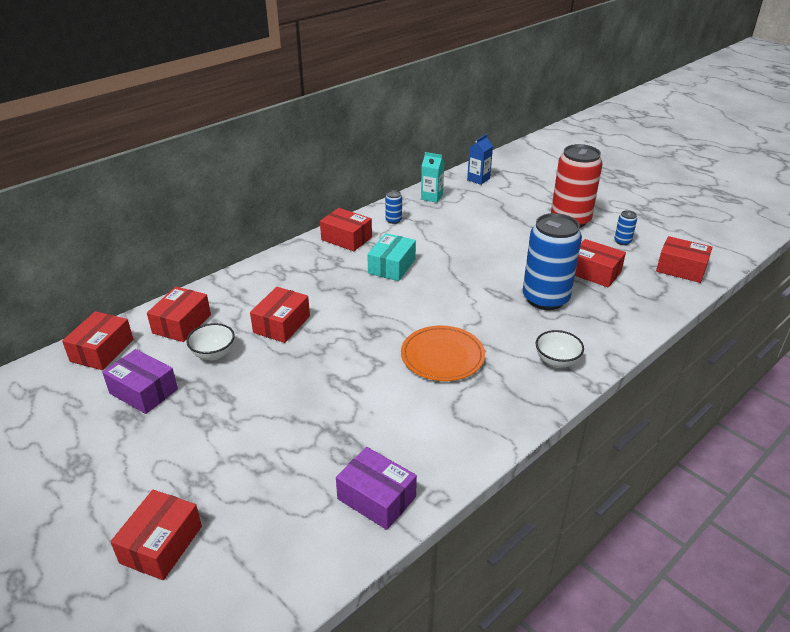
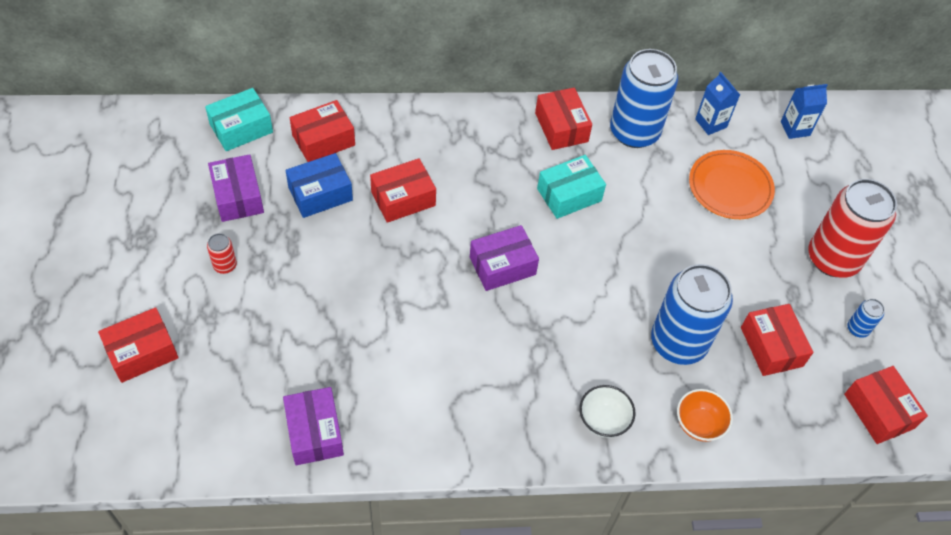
camera: 35 degrees right, 20 degrees up
(102, 350) = (241, 128): red box -> turquoise box
(178, 439) = (225, 265): none -> red can
(213, 354) = (320, 194): white bowl -> blue box
(393, 220) = (634, 132): blue can -> blue can, size x2.45
(394, 322) = (502, 266): none -> purple box
(431, 197) = (711, 123): turquoise carton -> blue carton
(442, 356) = (505, 337): orange plate -> orange plate (730, 187)
(608, 329) = (698, 424): none -> orange bowl

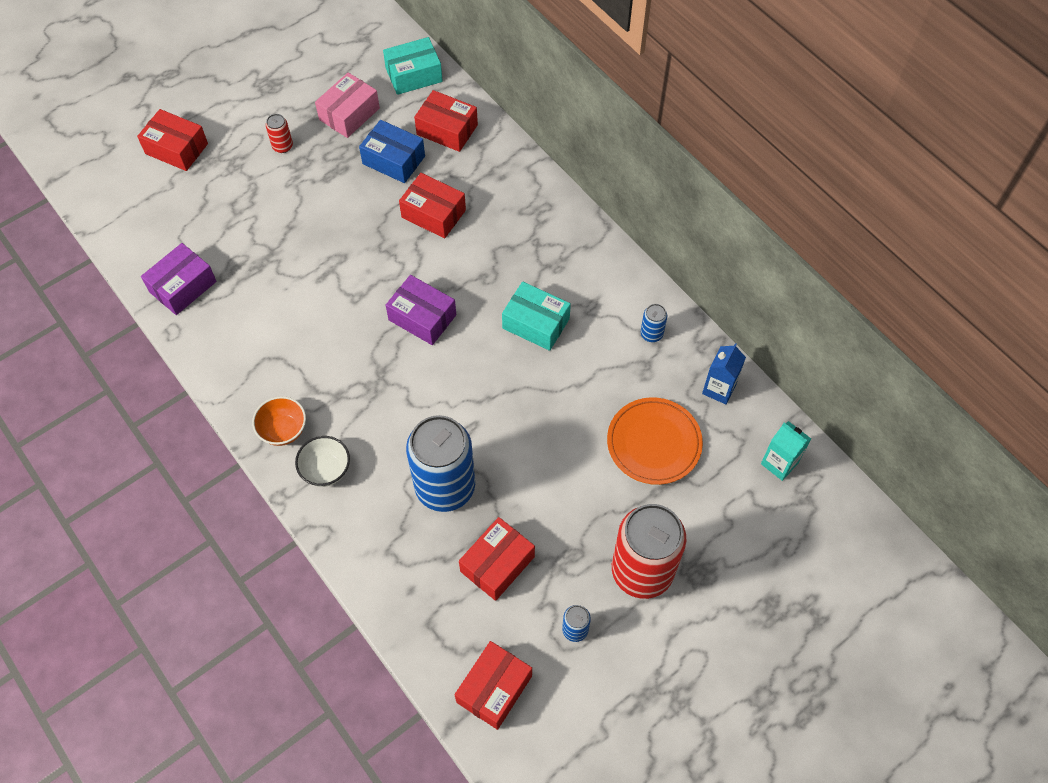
camera: 60 degrees right, 5 degrees up
(238, 196) = (349, 114): purple box -> pink box
(241, 128) = (414, 75): turquoise box -> turquoise box turned 45 degrees counterclockwise
(561, 127) = (606, 277): red box -> none
(634, 132) = (651, 334): blue can -> blue can, size x0.41
(698, 424) = (373, 544): orange bowl -> orange bowl (283, 430)
(795, 128) = (779, 463): blue carton -> turquoise carton

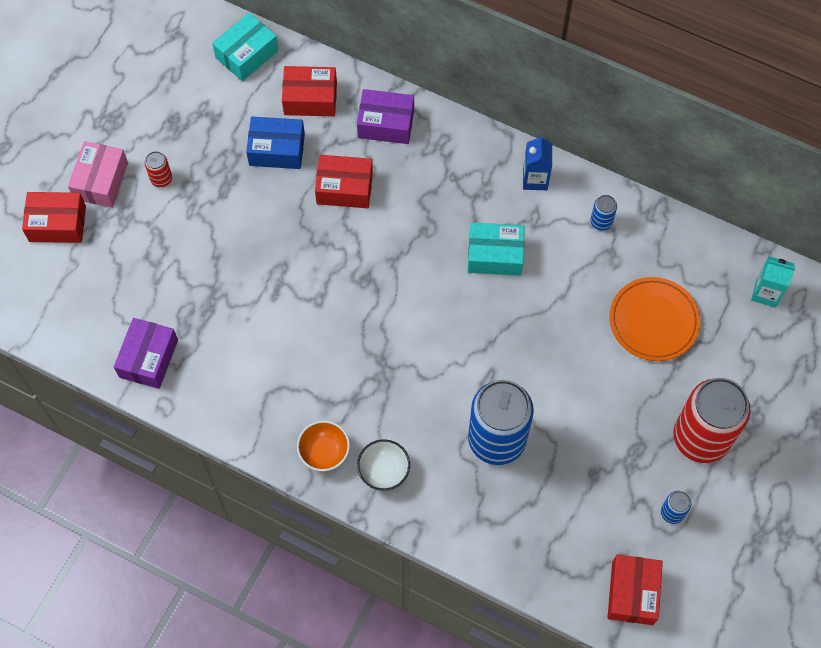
camera: 25 degrees left, 5 degrees up
(349, 114) = (207, 120): pink box -> pink box (101, 181)
(422, 317) = (390, 293): purple box -> purple box (386, 124)
(497, 564) = (578, 487): red box -> none
(719, 389) = (683, 248): blue carton -> blue carton (535, 179)

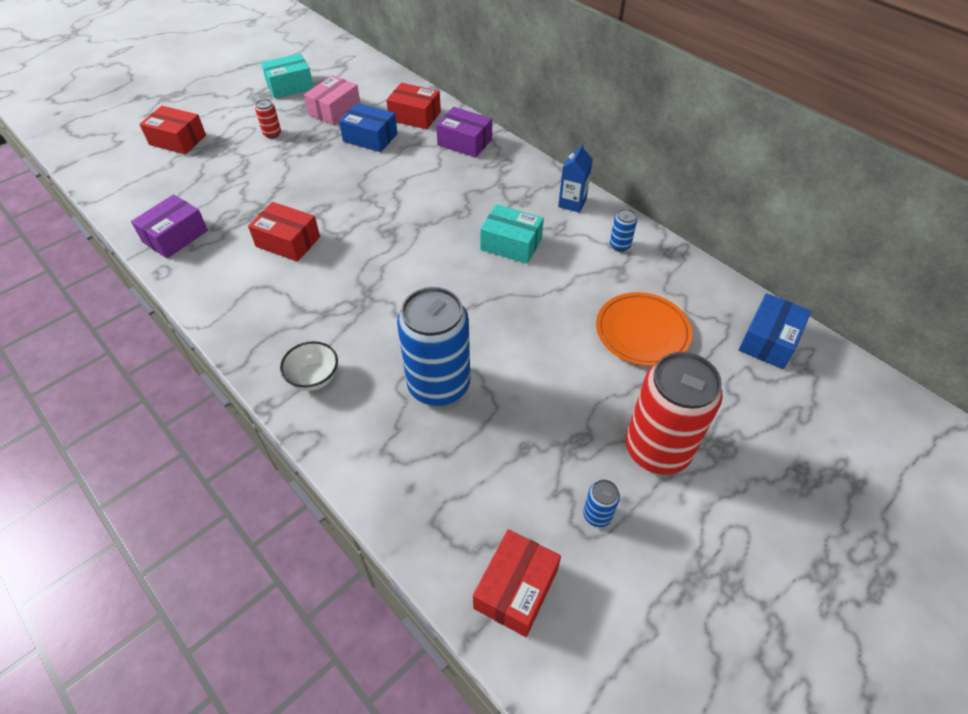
camera: 20 degrees right, 15 degrees down
(101, 181) = (228, 125): pink box -> pink box (335, 110)
(247, 54) = (384, 84): turquoise box -> turquoise box (290, 86)
(324, 452) = (270, 346): orange bowl -> none
(344, 188) = (408, 171): red box -> red box (288, 242)
(766, 293) = (769, 340): turquoise carton -> blue box

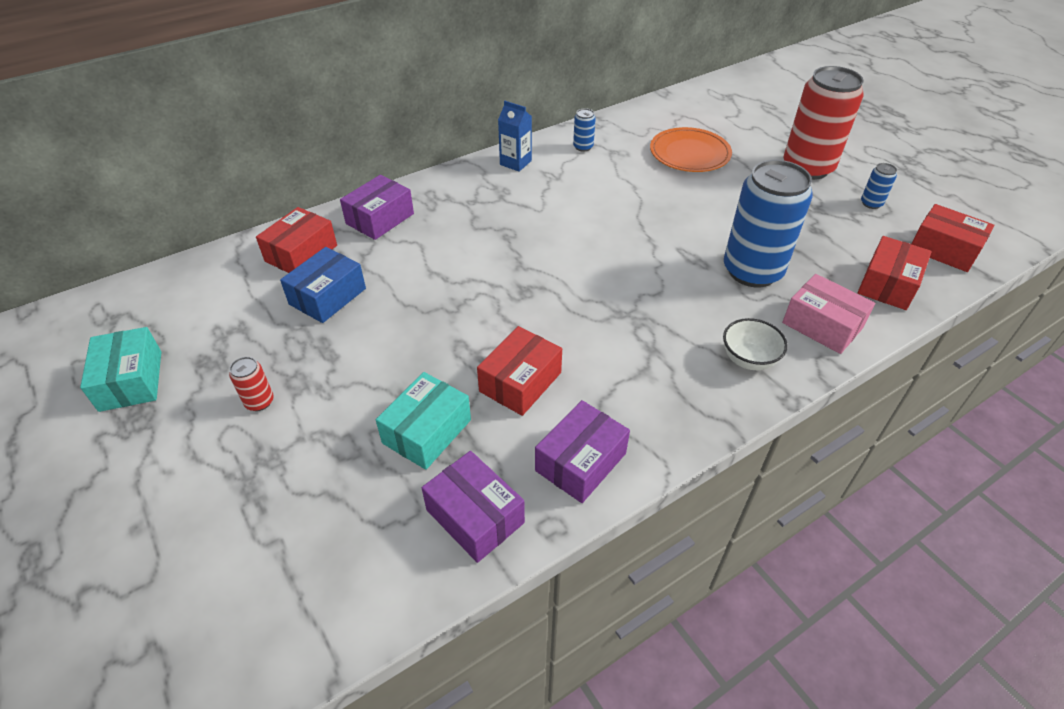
camera: 80 degrees left, 5 degrees down
(178, 140) = (204, 537): red box -> red box (888, 284)
(212, 280) = (580, 462): none -> purple box
(335, 110) = (238, 329): pink box -> pink box (822, 325)
(511, 244) = (567, 206): turquoise box -> turquoise box (427, 431)
(769, 340) = (700, 103): blue box -> none

